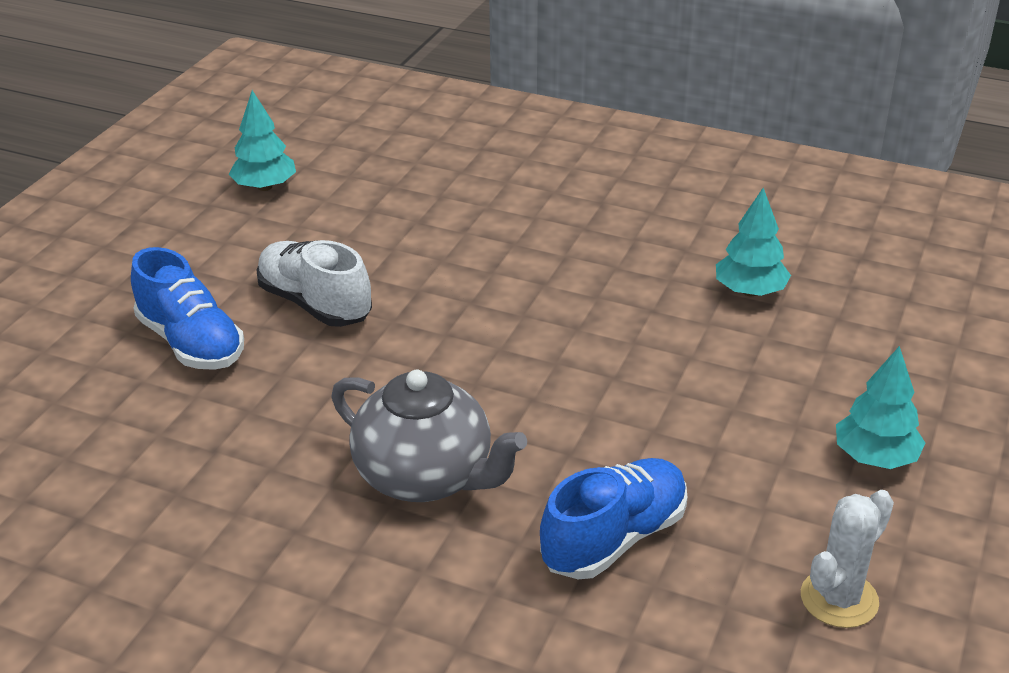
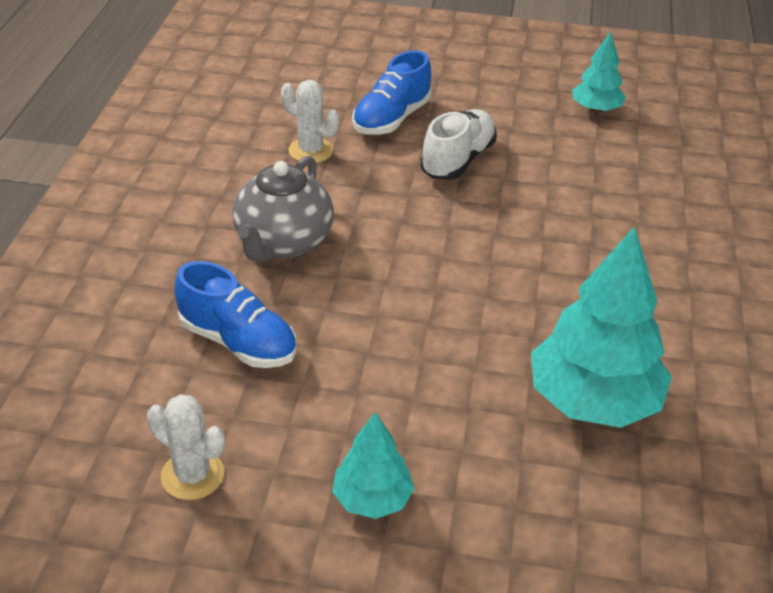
camera: 75 degrees right, 5 degrees up
(226, 427) = (311, 151): none -> white cactus
(750, 291) = (593, 401): turquoise tree -> turquoise tree, size x1.87

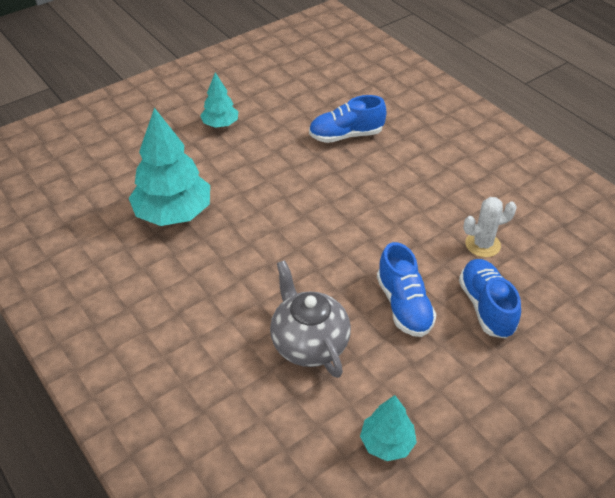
camera: 135 degrees right, 5 degrees up
(192, 475) = (289, 92): white cactus -> none
(283, 243) = (402, 185): grey teapot -> grey teapot (309, 343)
(458, 160) = (404, 305): white shoe -> blue shoe

